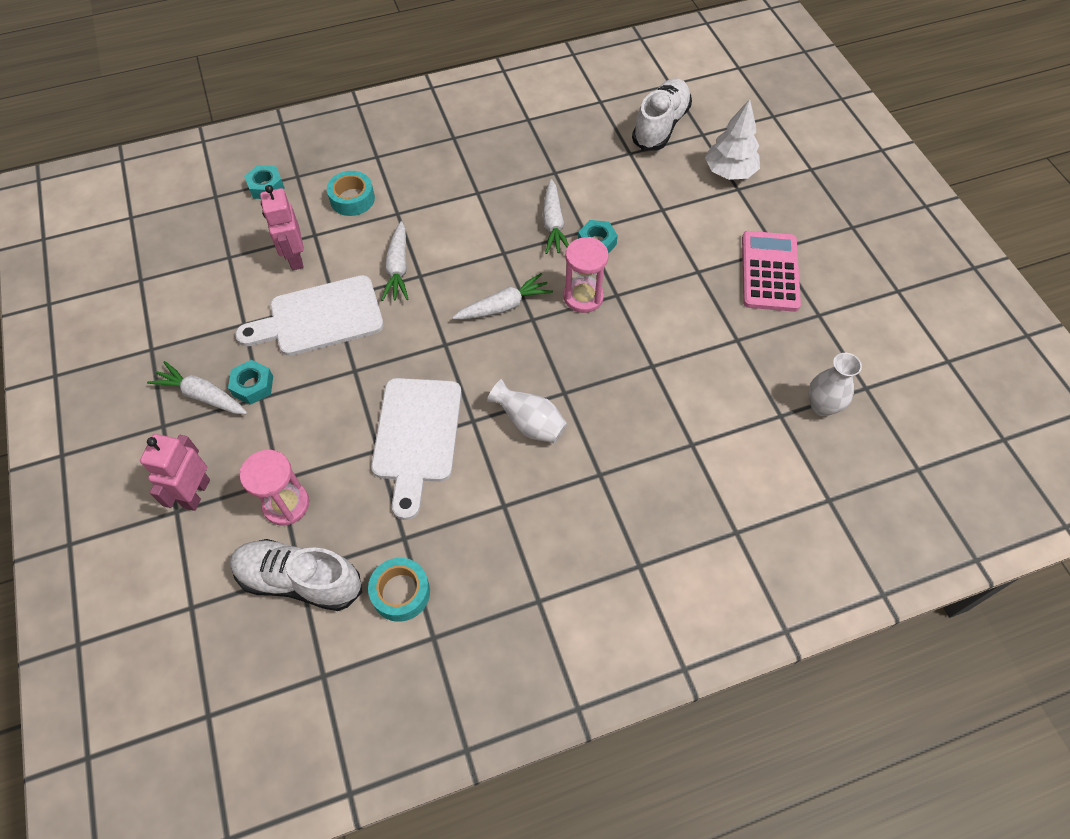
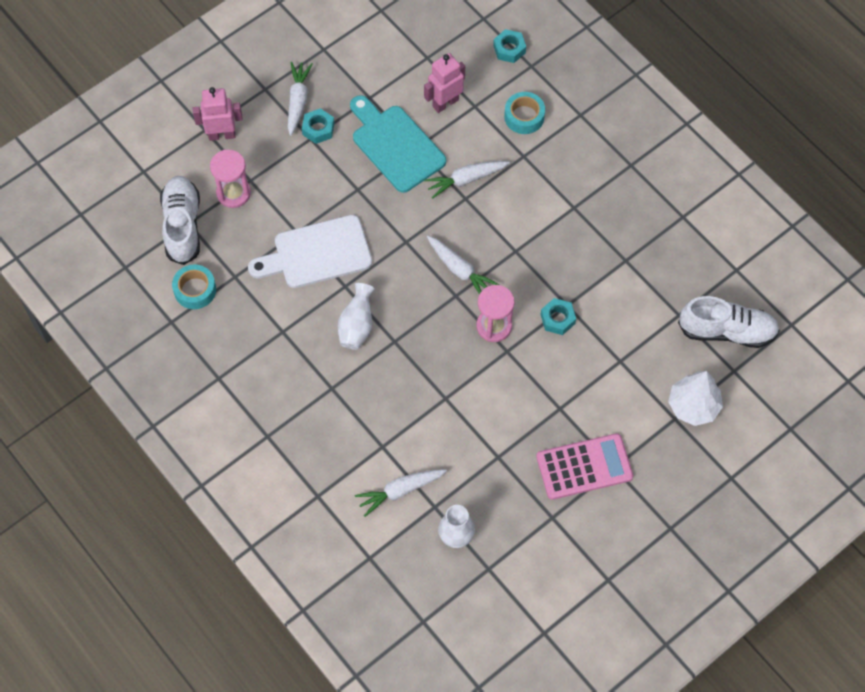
camera: 70 degrees right, 5 degrees up
(320, 318) = (395, 145): white cutting board -> turquoise cutting board
(553, 224) = (564, 278): white carrot -> white carrot (400, 491)

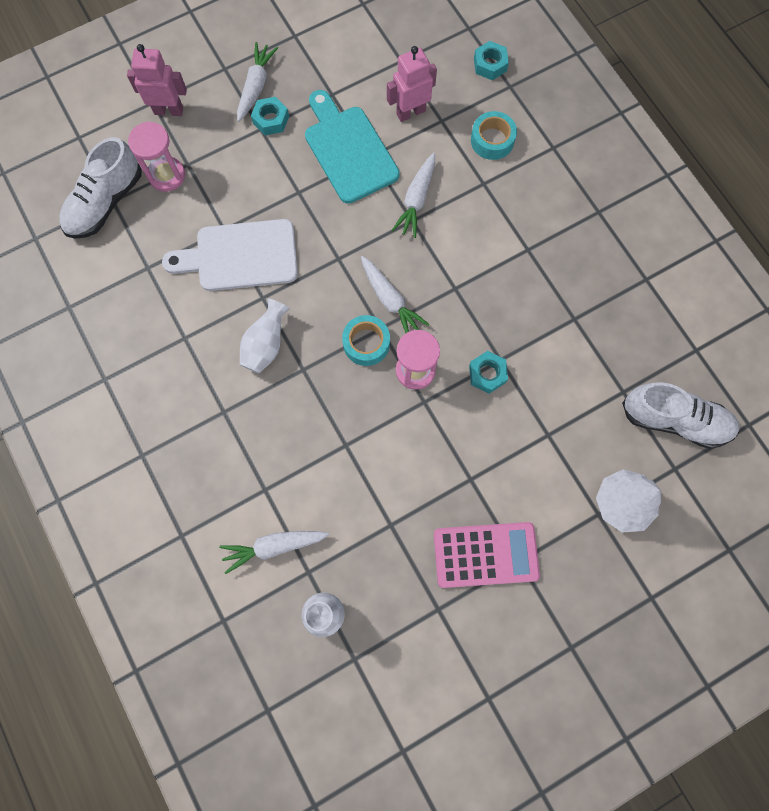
camera: 10 degrees right, 10 degrees up
(182, 226) = (105, 202): white shoe -> white shoe turned 150 degrees counterclockwise
(195, 290) = (102, 276): turquoise tape -> turquoise tape (366, 343)
(466, 180) = (416, 200): white carrot -> white carrot turned 60 degrees counterclockwise

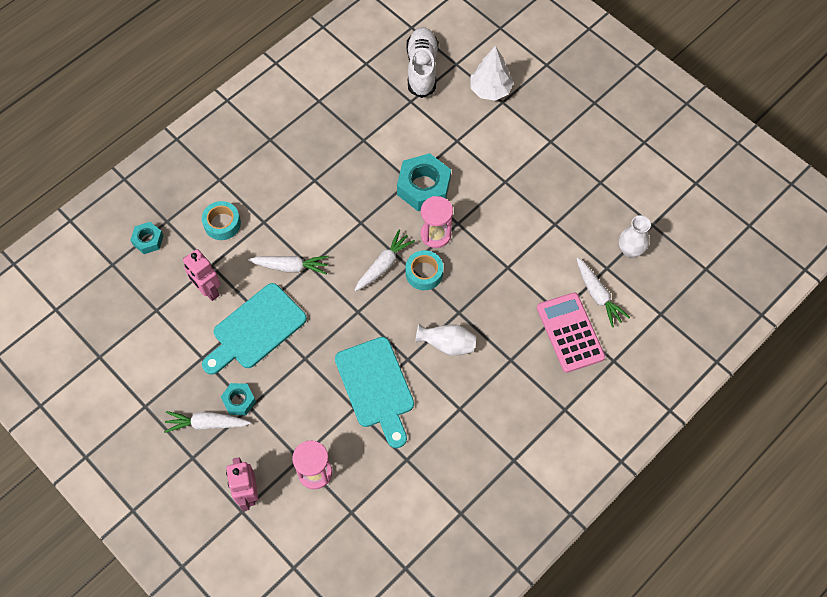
camera: 105 degrees left, 10 degrees down
(105, 202) = (355, 517): white shoe -> none
(240, 256) = (376, 387): white cutting board -> turquoise cutting board
(485, 555) = (554, 162): pink calculator -> pink calculator (570, 332)
(487, 374) = (423, 187): turquoise nut -> turquoise nut, size x1.83

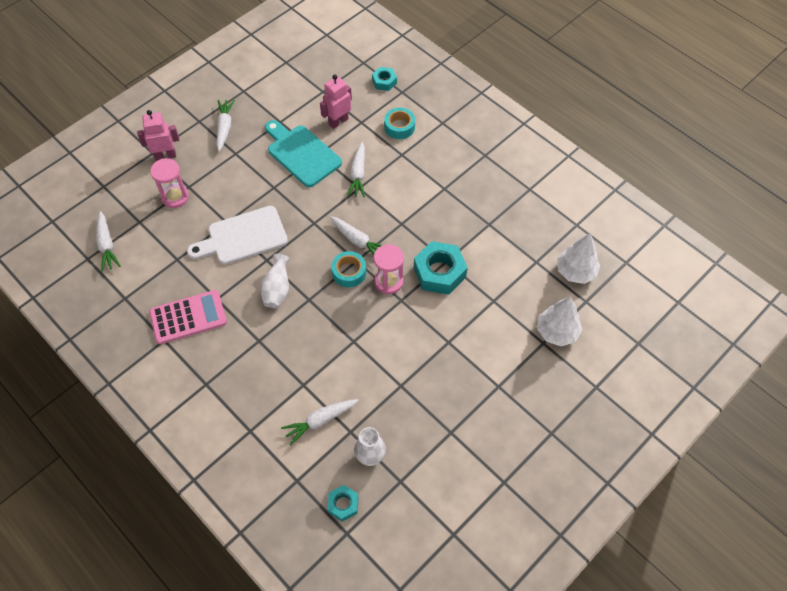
camera: 90 degrees right, 5 degrees down
(239, 401) = (241, 146): turquoise nut -> turquoise nut (343, 504)
(376, 387) = (243, 237): turquoise cutting board -> white cutting board
(386, 546) = (107, 245): none -> white carrot
(422, 69) = (575, 271): white shoe -> white tree
(570, 332) = (282, 393): pink calculator -> pink calculator (188, 317)

